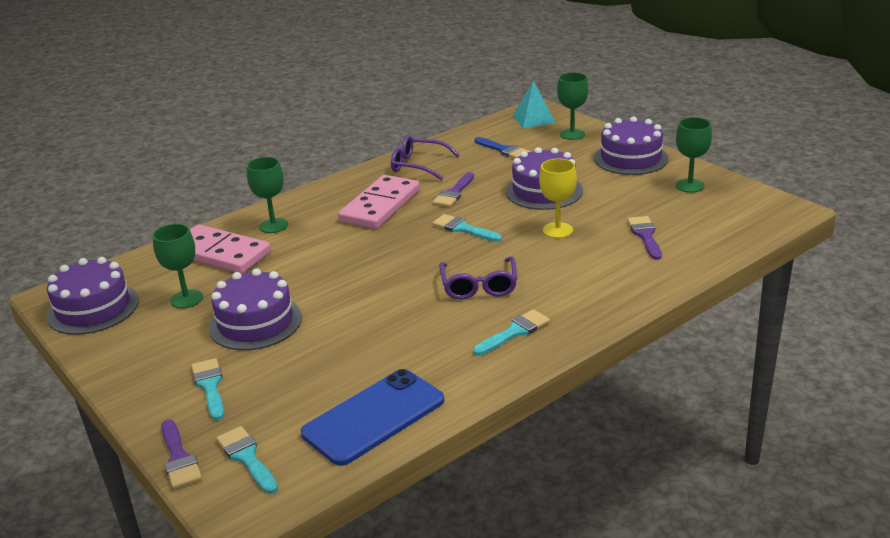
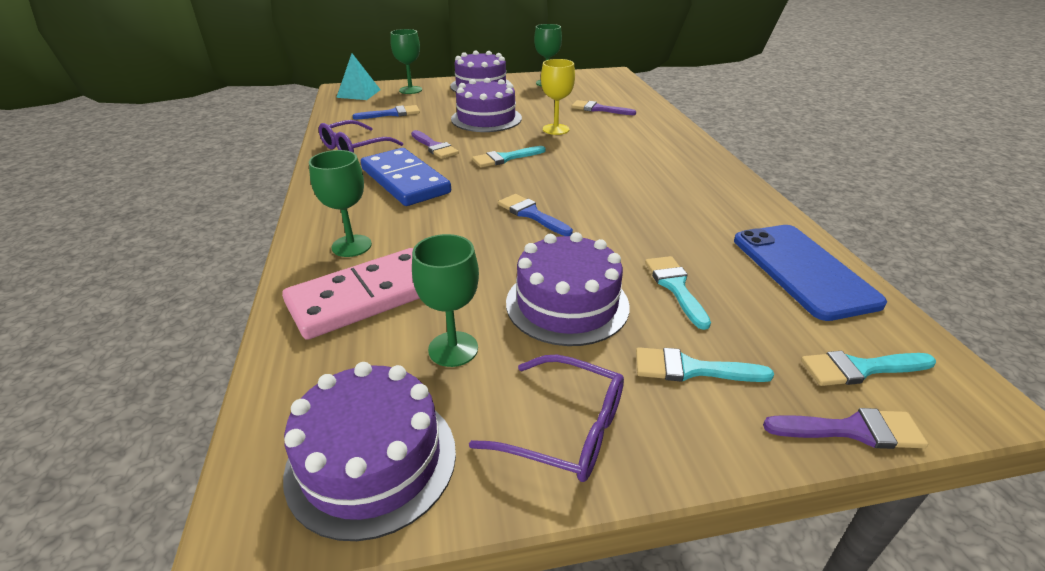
camera: 65 degrees left, 5 degrees up
(370, 272) = (531, 214): none -> blue brush
(380, 206) = (405, 181): pink domino -> blue domino
(479, 286) = (610, 174): purple glasses -> purple glasses (564, 429)
(515, 332) = (697, 179): turquoise brush -> turquoise brush (675, 287)

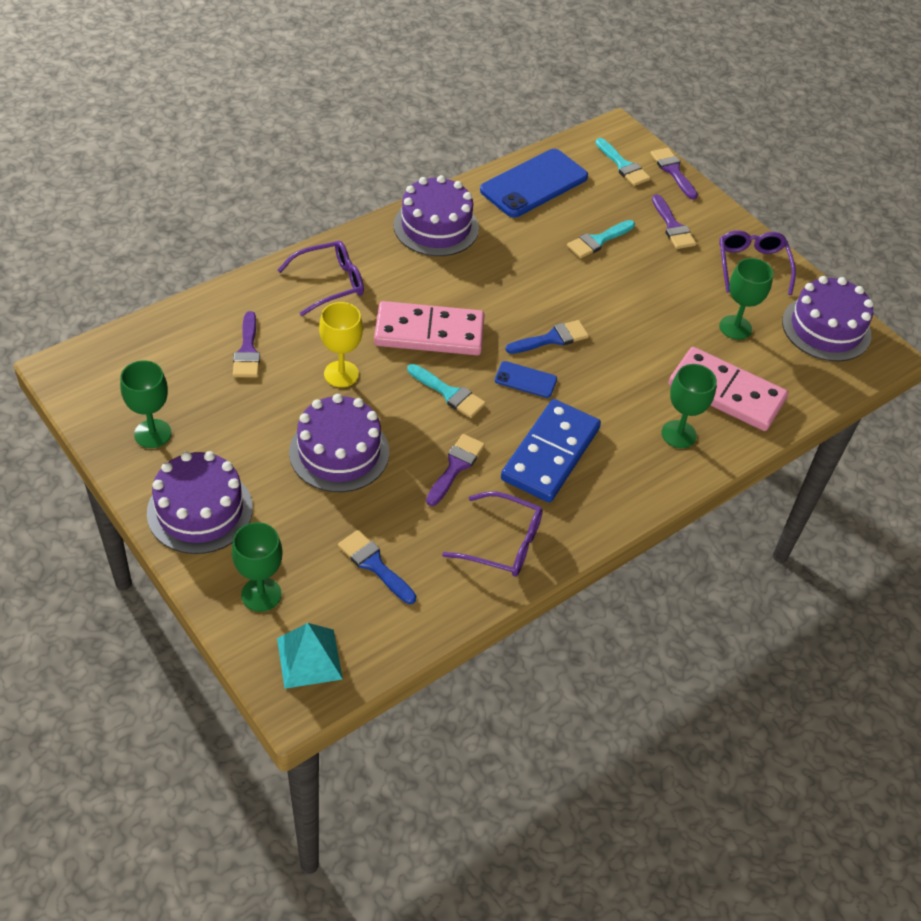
camera: 120 degrees left, 15 degrees up
(491, 190) = (525, 380): none -> blue phone
(531, 214) = (552, 338): blue brush -> blue brush turned 135 degrees counterclockwise
(567, 304) = (655, 288): purple cake -> purple cake (436, 226)
(578, 164) = (429, 332): none -> pink domino
(657, 140) = (329, 283): none -> purple glasses
(691, 369) = (673, 226): turquoise brush -> purple brush

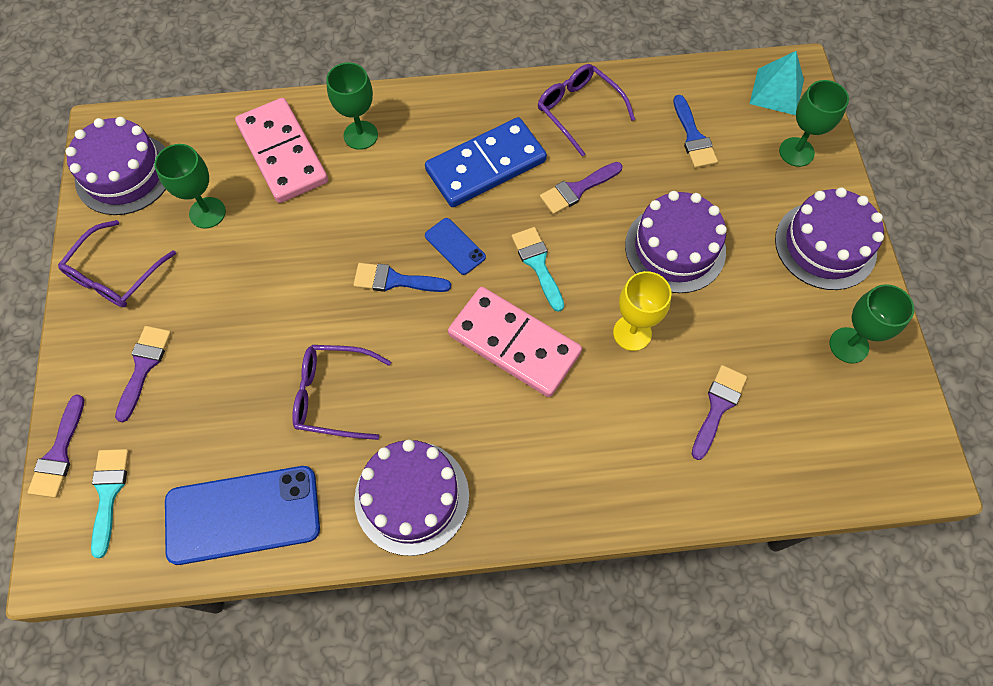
camera: 145 degrees left, 15 degrees up
(329, 283) = (586, 463): purple glasses -> purple glasses (334, 395)
(598, 241) = (244, 385): turquoise brush -> none

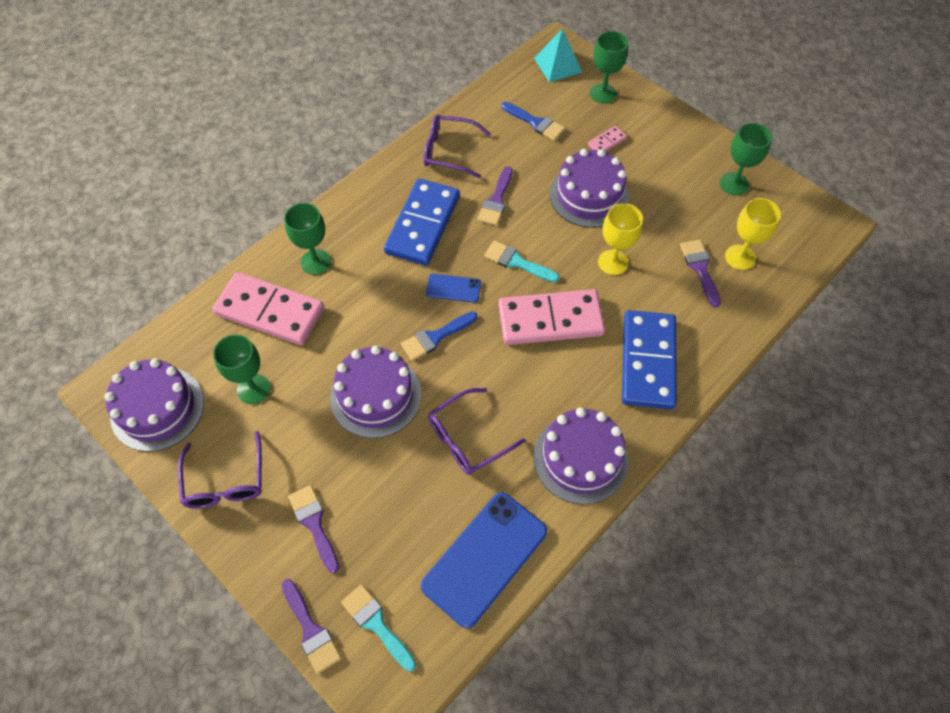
camera: 40 degrees left, 5 degrees down
(568, 457) = (647, 361): none -> blue domino
(749, 205) = (606, 142): none -> pink domino
(774, 427) = (740, 257): none -> yellow goblet
(825, 245) = (669, 136): purple cake -> purple cake (376, 396)

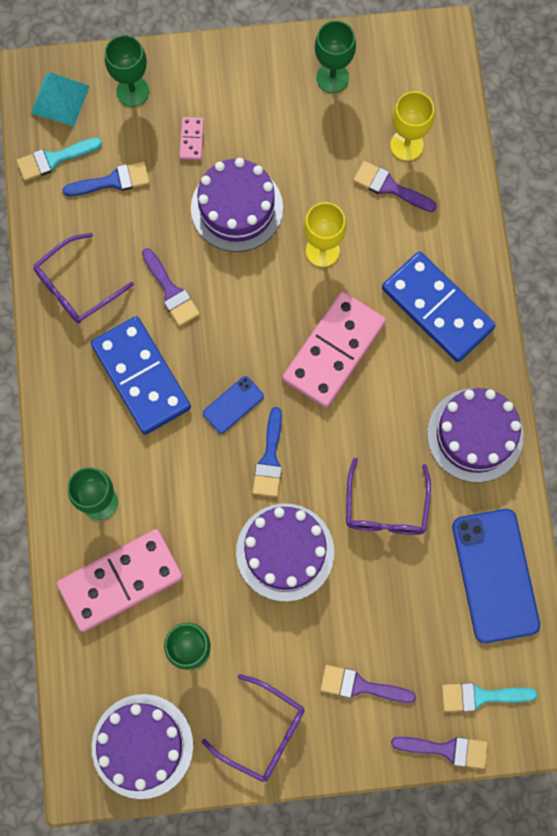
camera: 50 degrees left, 15 degrees up
(517, 262) = (252, 329): turquoise brush -> turquoise brush (54, 159)

